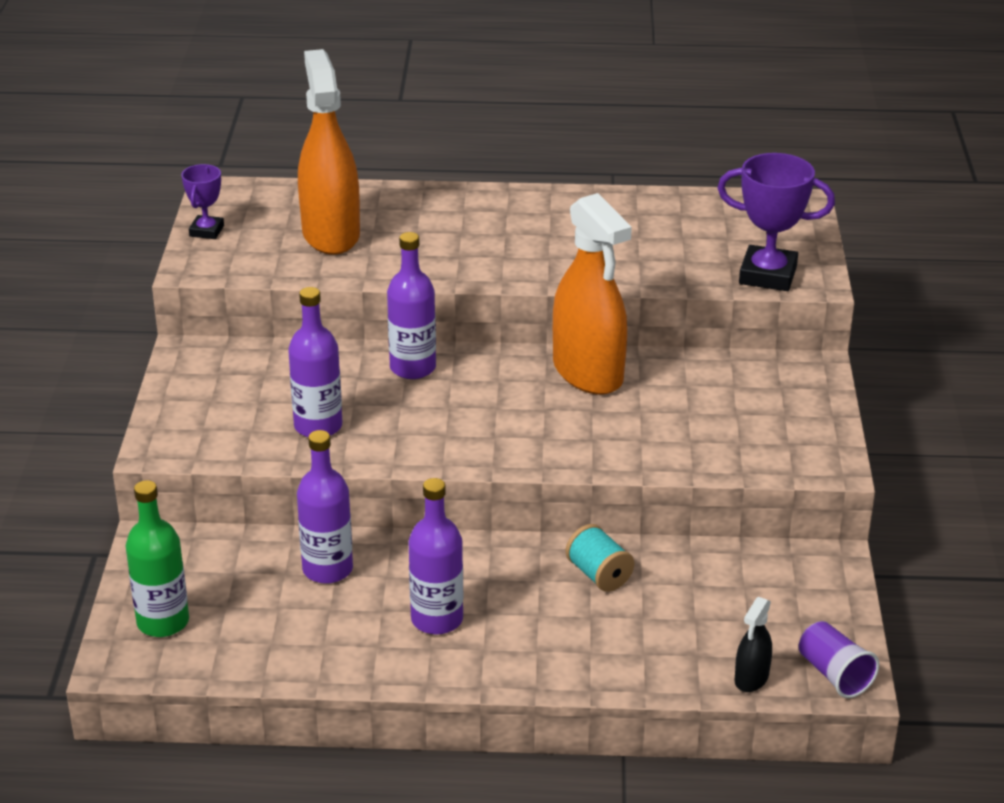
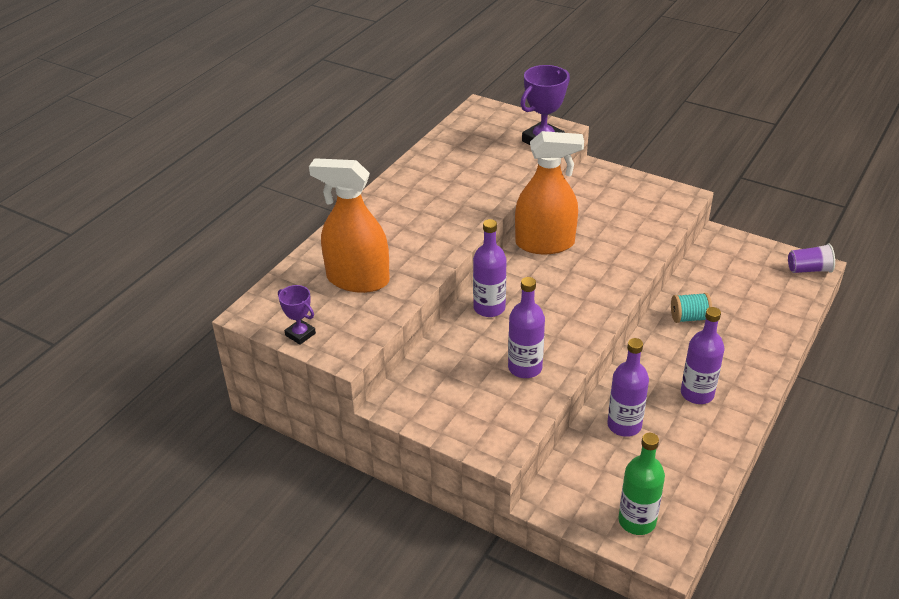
camera: 60 degrees left, 5 degrees up
(751, 678) = (800, 296): black spray bottle -> none

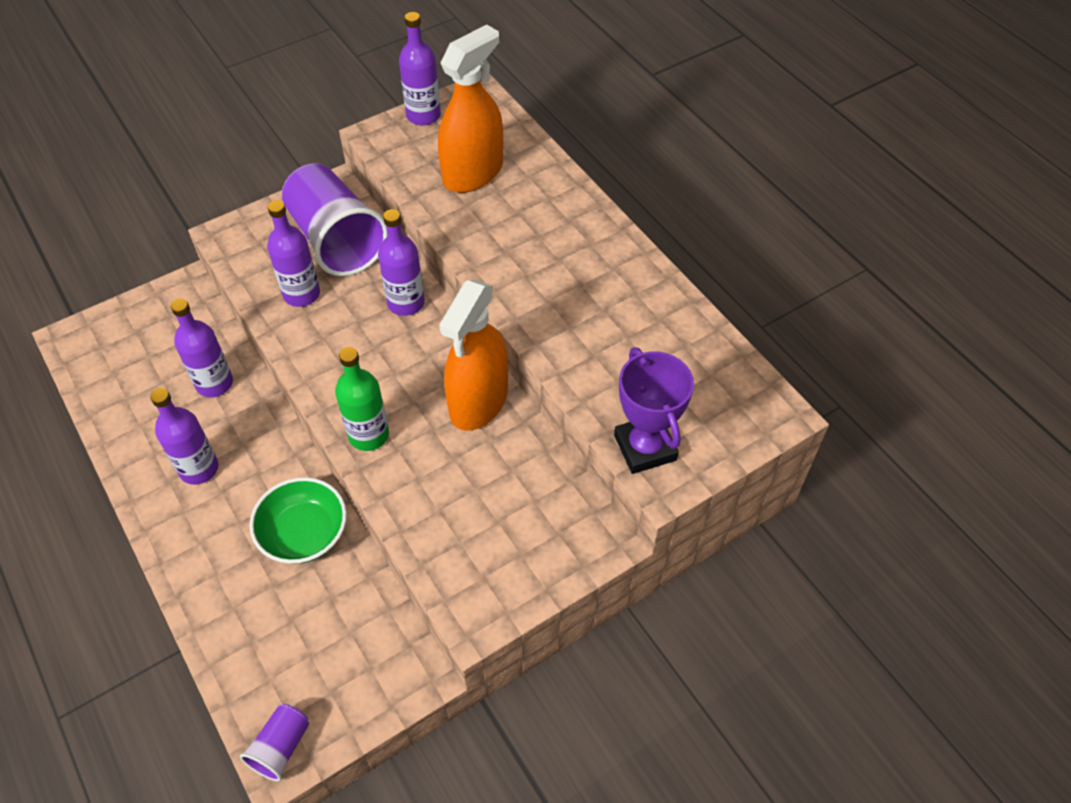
camera: 115 degrees right, 15 degrees up
(300, 334) = (423, 115): purple trophy -> purple bottle
(453, 374) = (336, 240): none -> purple cup
(637, 521) = (115, 336): green bottle -> green bottle (368, 435)
(689, 318) = (304, 533): turquoise spool -> green bowl

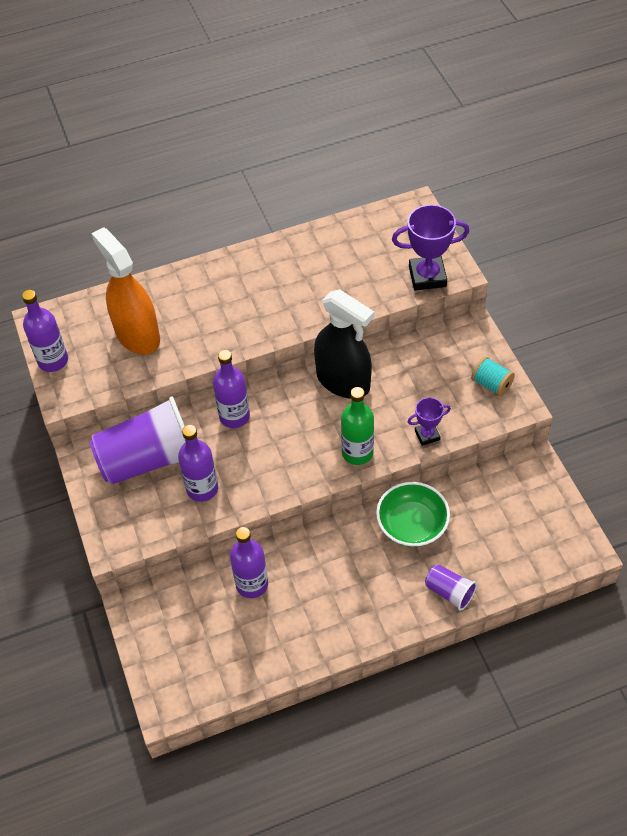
camera: 75 degrees left, 0 degrees up
(199, 468) = (337, 597): purple bottle -> none
(281, 747) = (576, 548): purple cup -> purple cup (449, 592)
(406, 509) = (427, 435): none -> purple trophy
(478, 401) = (343, 381): orange spray bottle -> black spray bottle
(507, 579) = (491, 384): none -> turquoise spool

